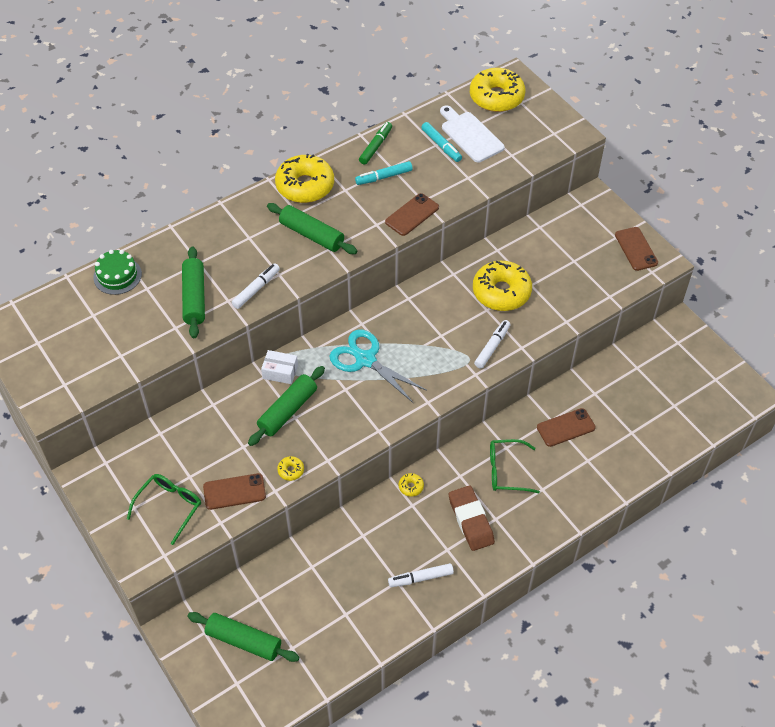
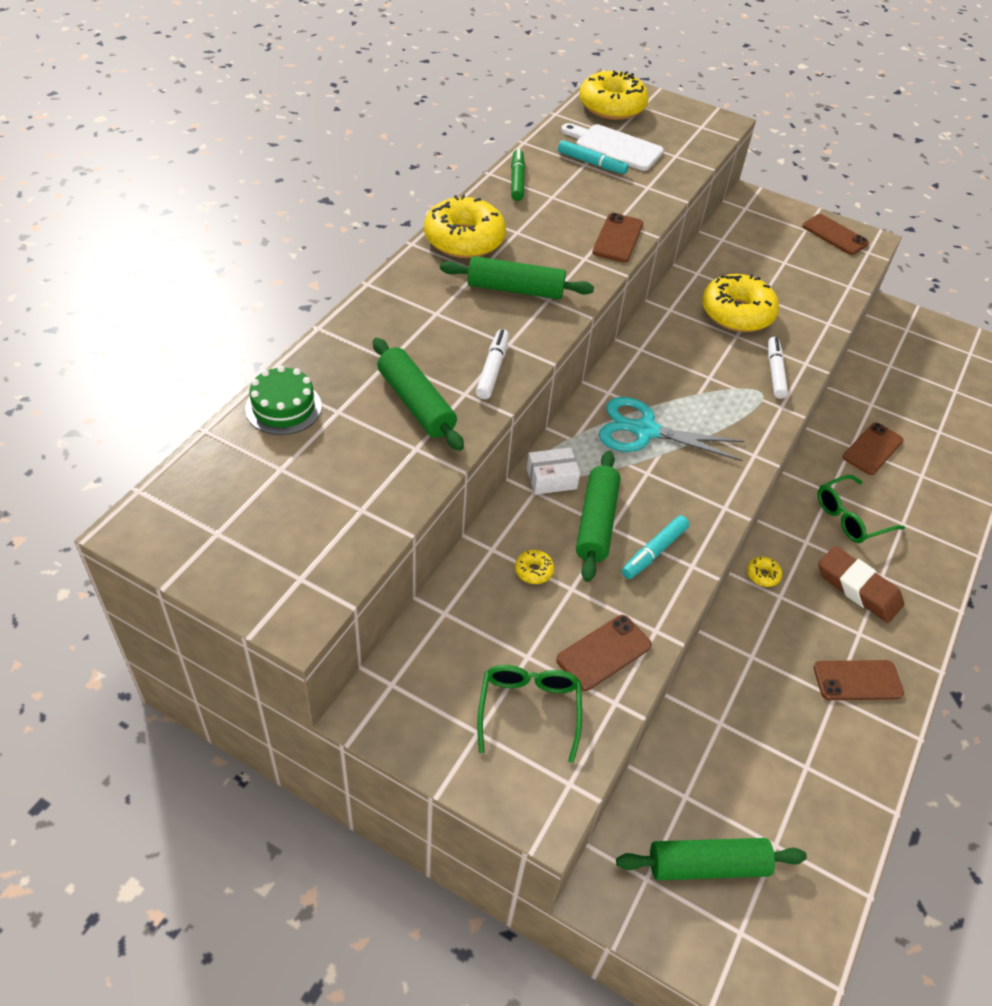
camera: 30 degrees left, 5 degrees down
(291, 470) = (656, 596): yellow donut -> yellow donut (534, 571)
(384, 177) = (552, 208): turquoise marker -> turquoise marker (654, 552)
(420, 578) = (857, 680): white marker -> brown phone

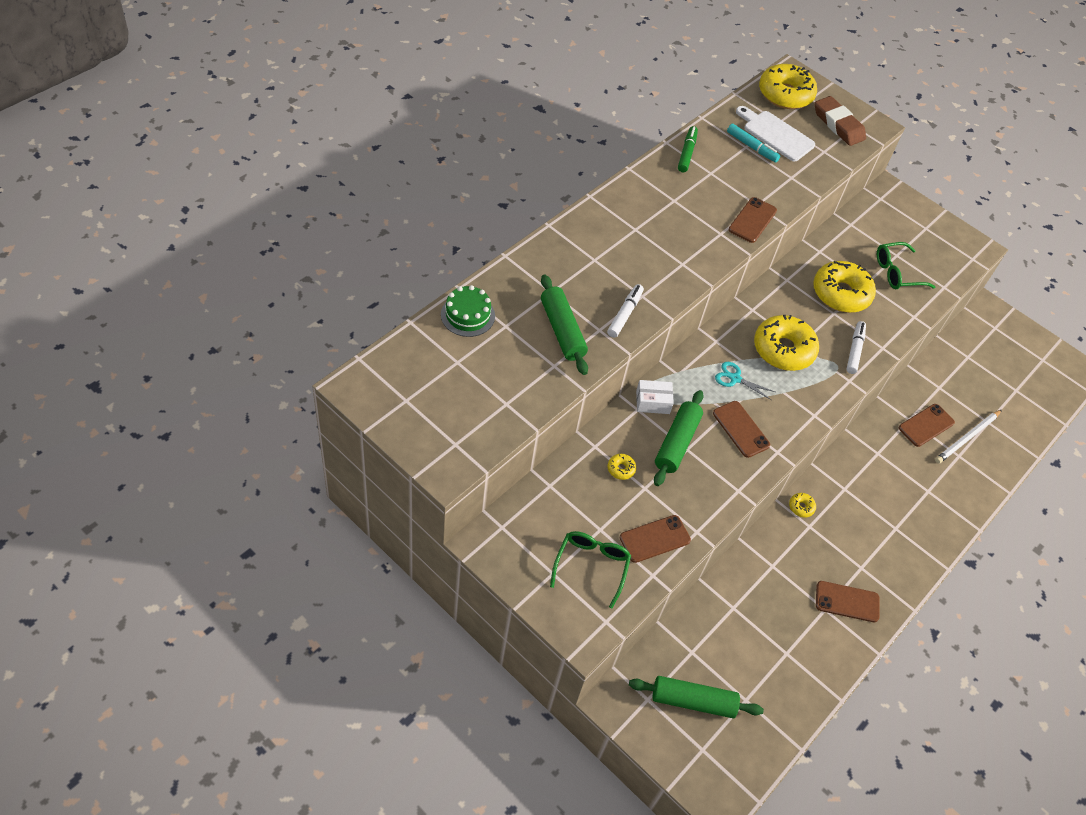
camera: 10 degrees right, 5 degrees up
(464, 239) = (631, 200): yellow donut -> yellow donut (783, 349)
(515, 289) = (659, 250): green rolling pin -> none
(645, 431) = (735, 378): turquoise scissors -> turquoise scissors, size x0.54
(654, 552) = (713, 474): turquoise marker -> none
(834, 235) = (949, 237): brown phone -> brown phone (741, 429)
(850, 517) = (887, 477): green glasses -> green glasses (897, 272)
(858, 588) = (872, 533): brown eraser -> brown eraser (838, 125)
(923, 454) = (967, 438): none -> white pencil

